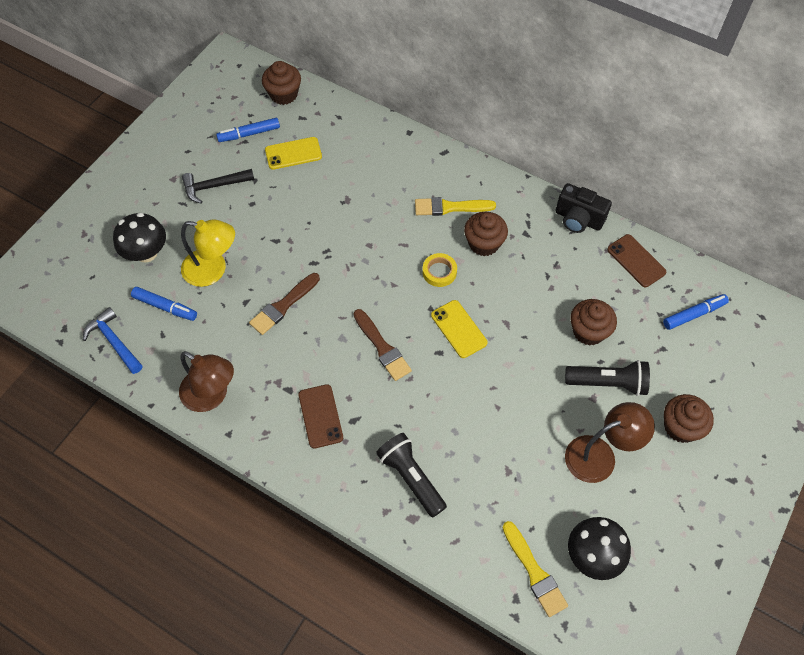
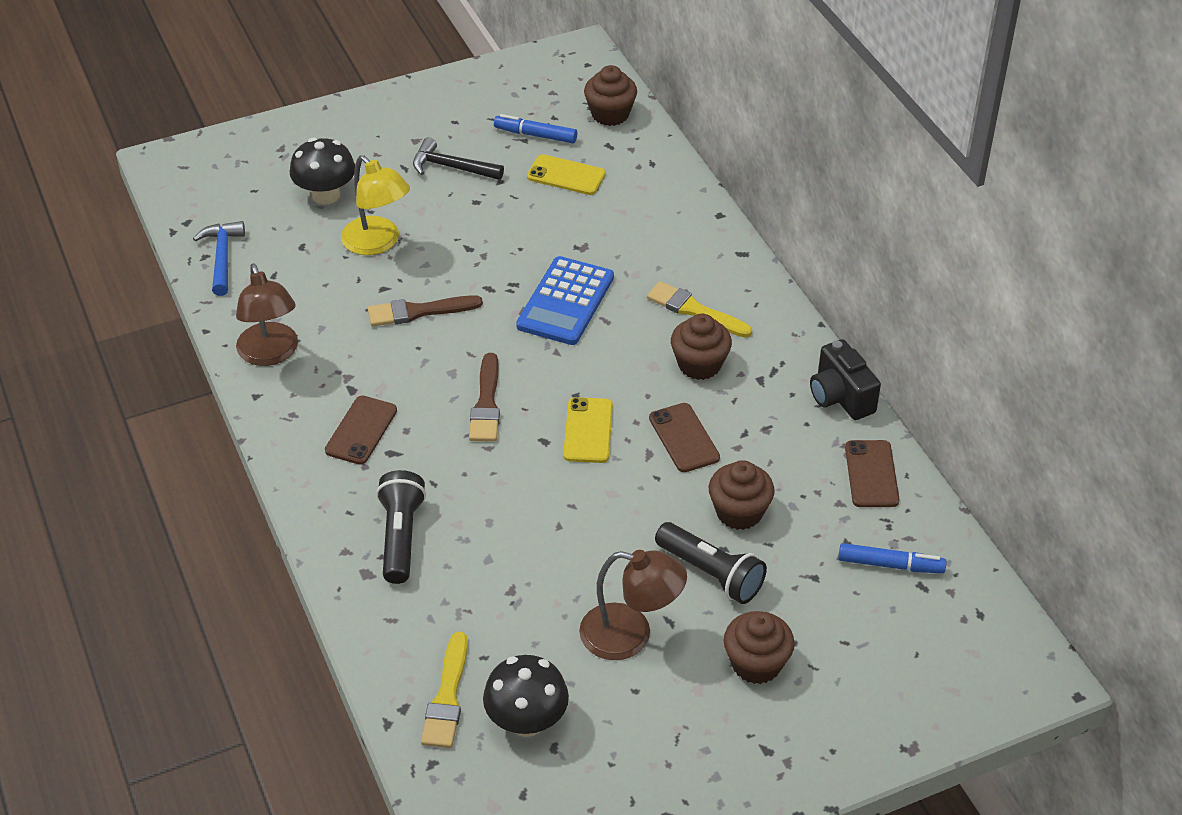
camera: 35 degrees right, 15 degrees down
(165, 307) = (299, 252): blue marker -> none
(369, 245) = (566, 302): none -> blue calculator
(439, 272) = (620, 366): yellow tape -> none
(517, 300) = (684, 438): none -> brown phone

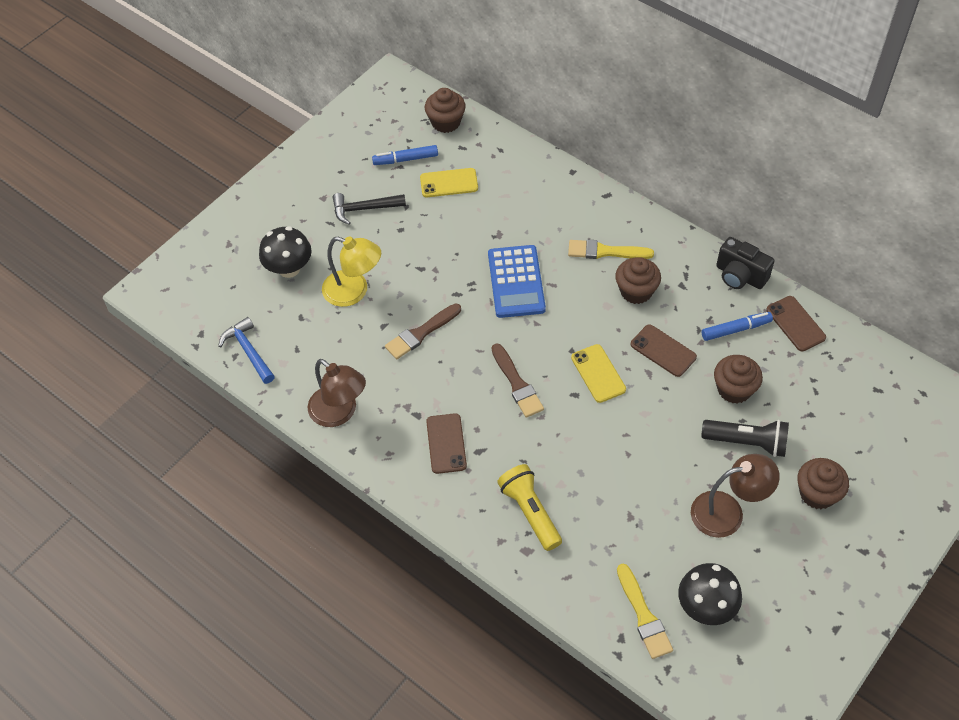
camera: 25 degrees left, 10 degrees up
(400, 537) = (530, 512): black flashlight -> yellow flashlight
(890, 565) = (849, 383): blue marker -> blue marker (736, 329)

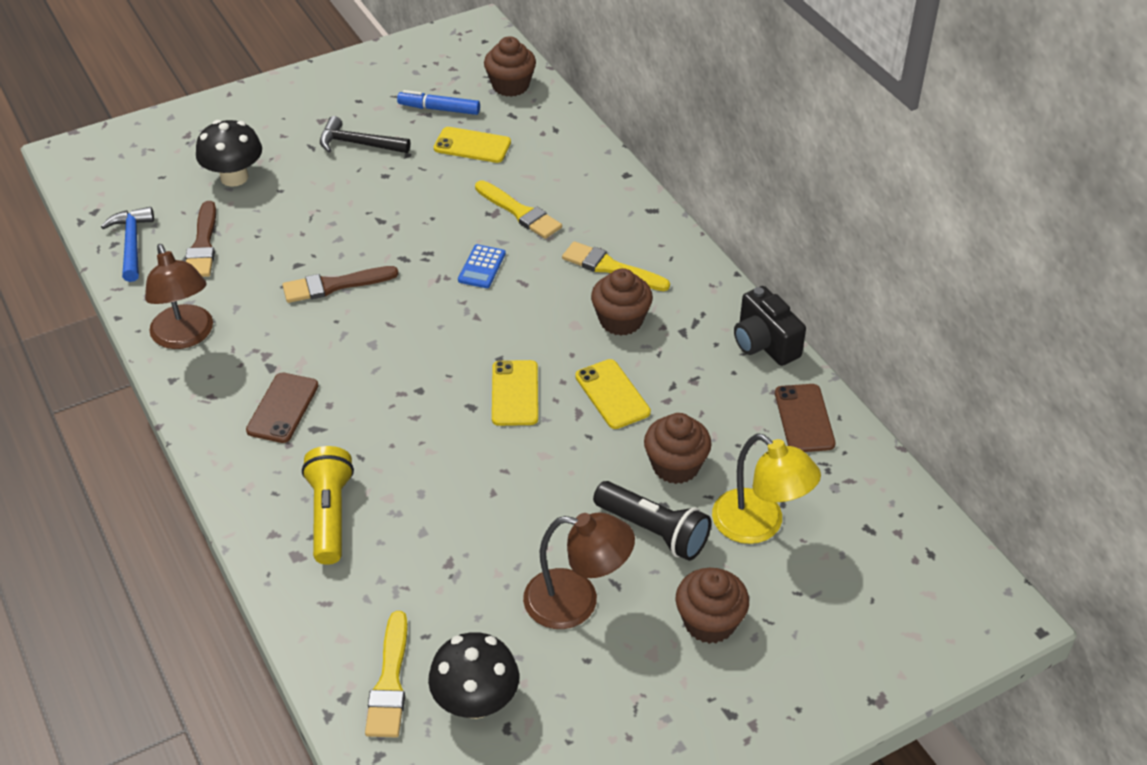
camera: 20 degrees right, 10 degrees down
(354, 291) = (289, 221): yellow lamp -> yellow lamp (759, 525)
(516, 228) = (519, 212): none -> yellow brush
(516, 282) = (482, 267): blue calculator -> blue calculator, size x0.51
(517, 383) = (409, 372): brown brush -> brown brush (203, 244)
(663, 351) = (612, 394): brown phone -> yellow phone
(736, 329) = (721, 400): blue marker -> none

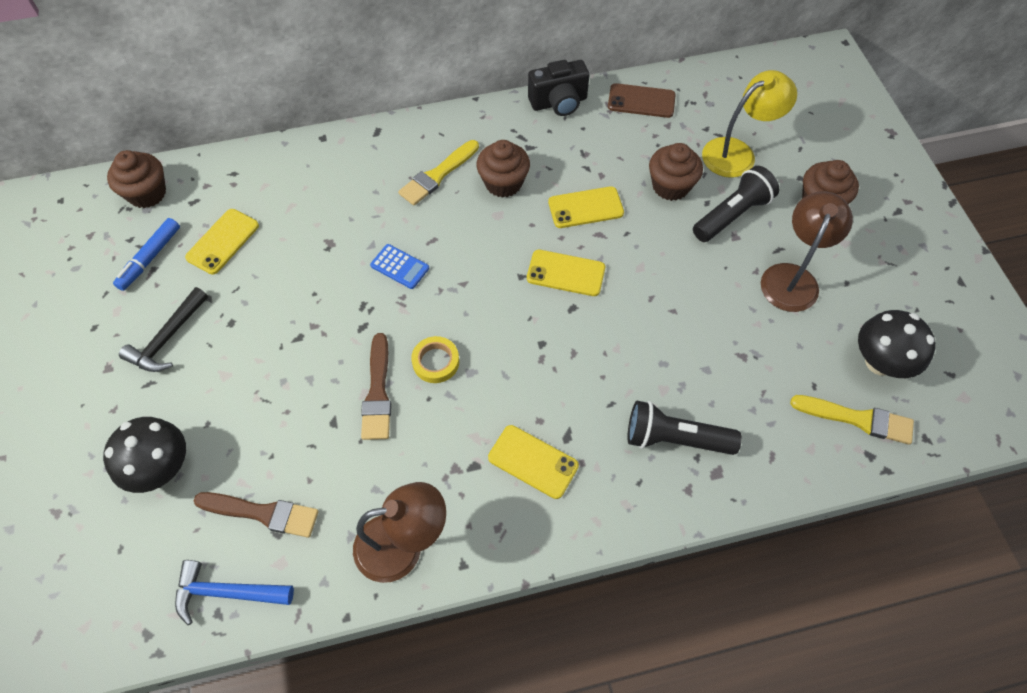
camera: 75 degrees left, 15 degrees up
(283, 408) = (533, 461): brown phone -> yellow phone
(330, 515) = (675, 439): yellow flashlight -> black flashlight
(377, 317) = (436, 362): none -> yellow tape
(519, 212) = (337, 224): yellow brush -> none

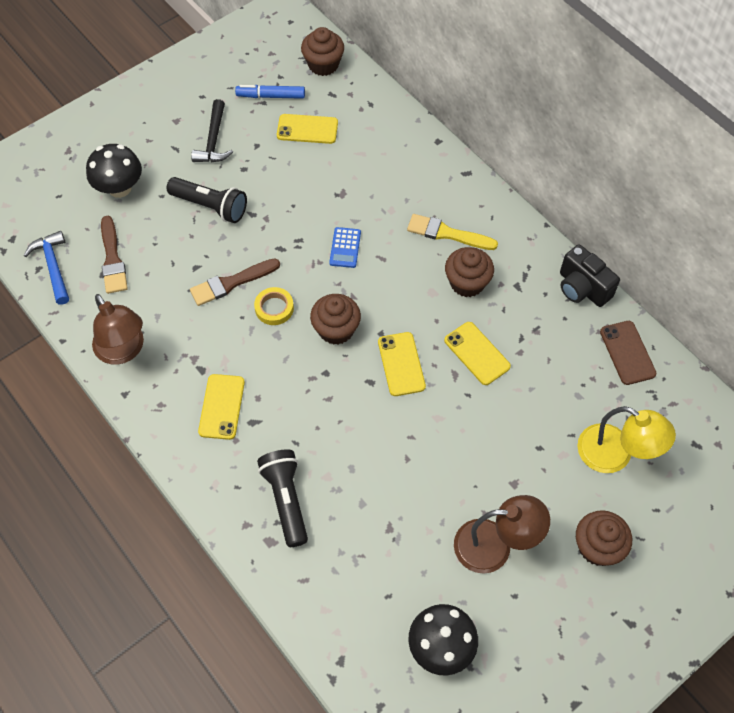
camera: 65 degrees right, 0 degrees up
(168, 338) = (214, 140): black hammer -> black hammer turned 90 degrees counterclockwise
(670, 186) = (540, 411): brown cupcake -> brown cupcake (336, 329)
(732, 215) = (537, 473): black flashlight -> black flashlight (210, 206)
(857, 419) = (371, 641): yellow brush -> none

